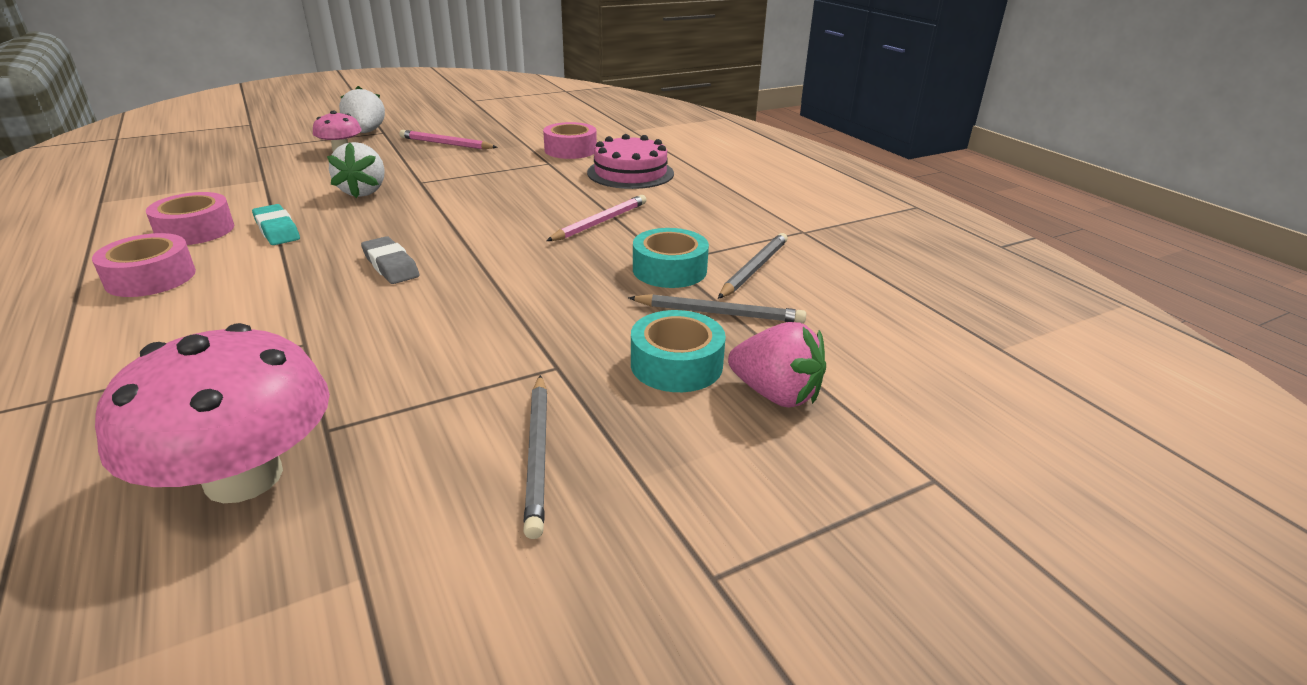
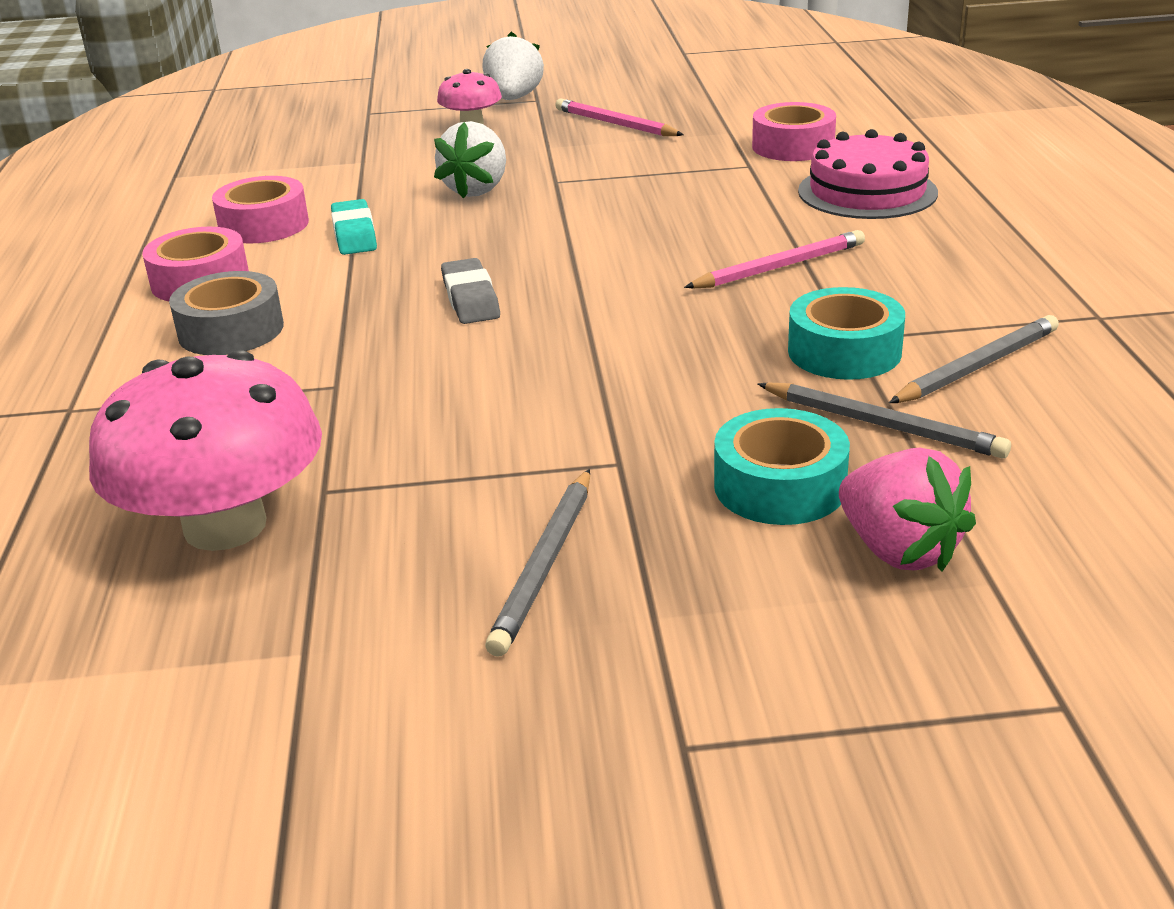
camera: 25 degrees right, 0 degrees up
(193, 313) = (231, 330): none -> grey tape

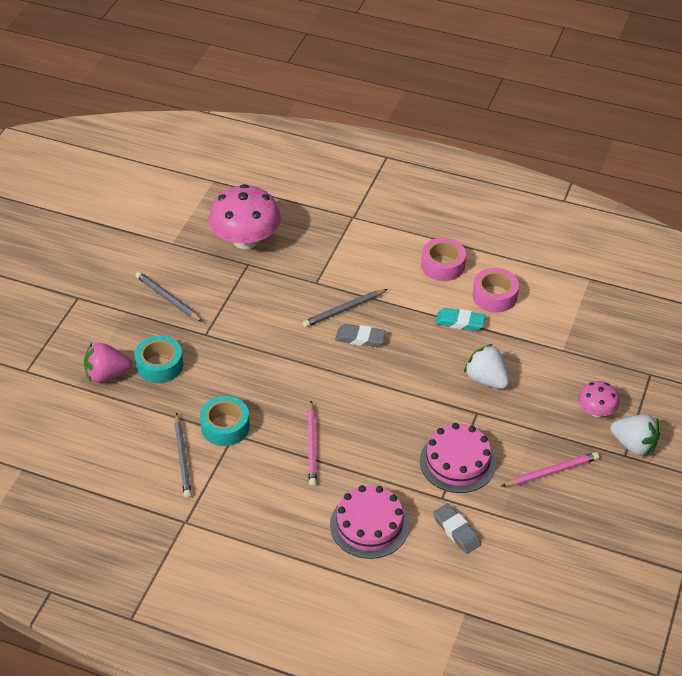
camera: 115 degrees right, 15 degrees up
(231, 330) = (385, 265): grey tape -> none
(669, 171) = (458, 461): none -> pink cake
(793, 146) = (456, 531): pink tape -> grey eraser
(883, 425) = (170, 409): grey pencil -> grey pencil (344, 310)

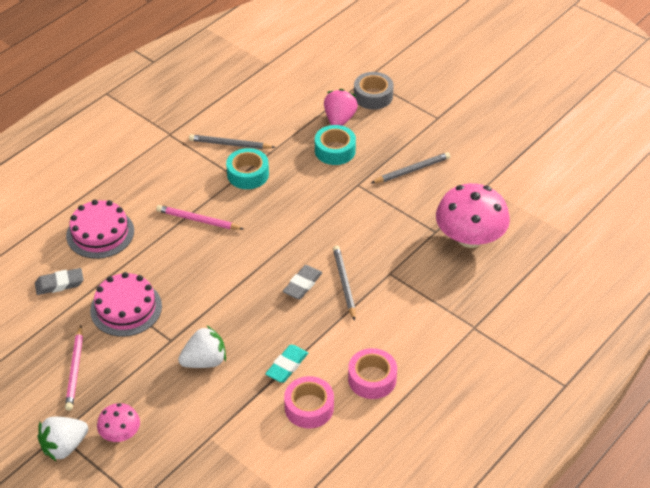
camera: 110 degrees right, 0 degrees up
(57, 357) = (373, 96): none -> grey tape

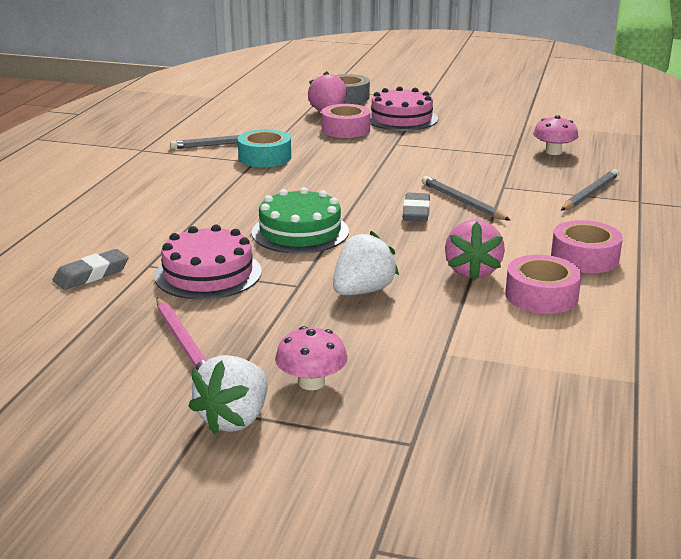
camera: 25 degrees left, 20 degrees down
(100, 233) = (115, 226): pink cake -> pink cake (401, 118)
(198, 220) = (237, 195): pink pencil -> none
(210, 281) = (300, 232): none -> green cake
(287, 366) = (472, 271): turquoise eraser -> pink strawberry
(335, 150) = (345, 129): turquoise tape -> pink tape
(412, 170) = (441, 127): grey pencil -> grey pencil (590, 194)
(470, 238) = (553, 152): pink mushroom -> pink mushroom, size x0.51

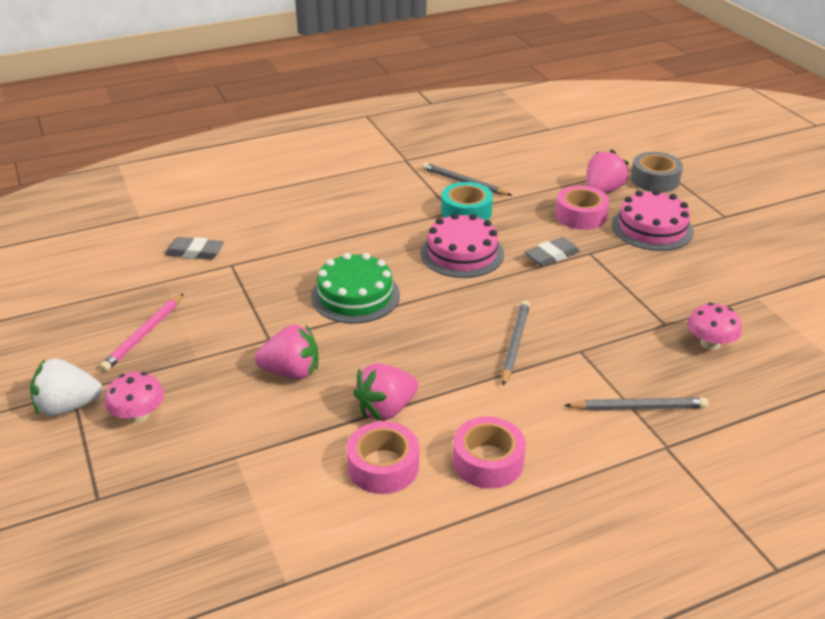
camera: 50 degrees right, 10 degrees up
(208, 274) = (245, 293): pink cake -> pink cake (462, 253)
(362, 291) = (291, 372): white strawberry -> pink strawberry
(416, 212) = (461, 330): grey eraser -> grey eraser (552, 256)

